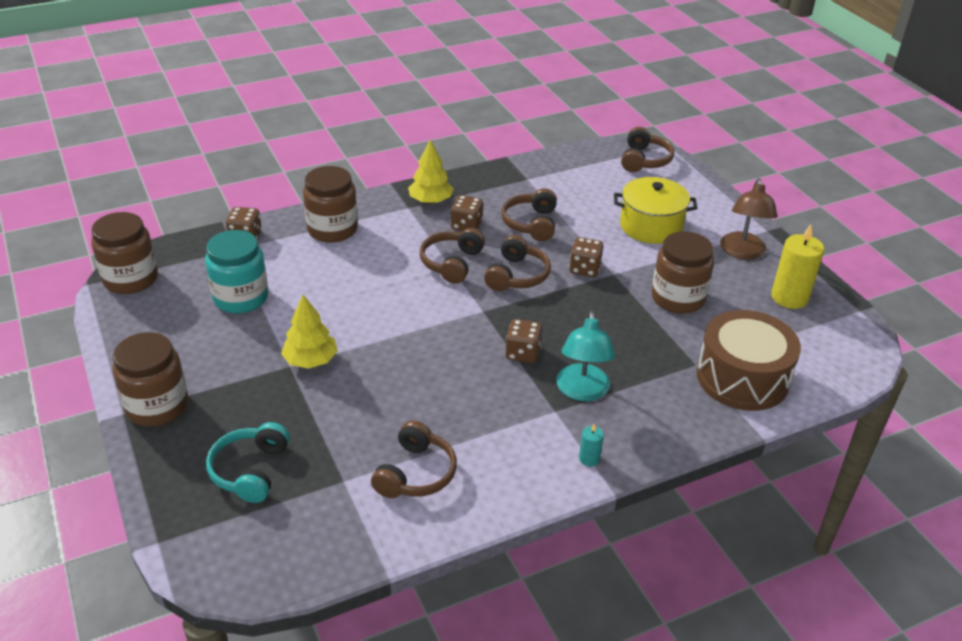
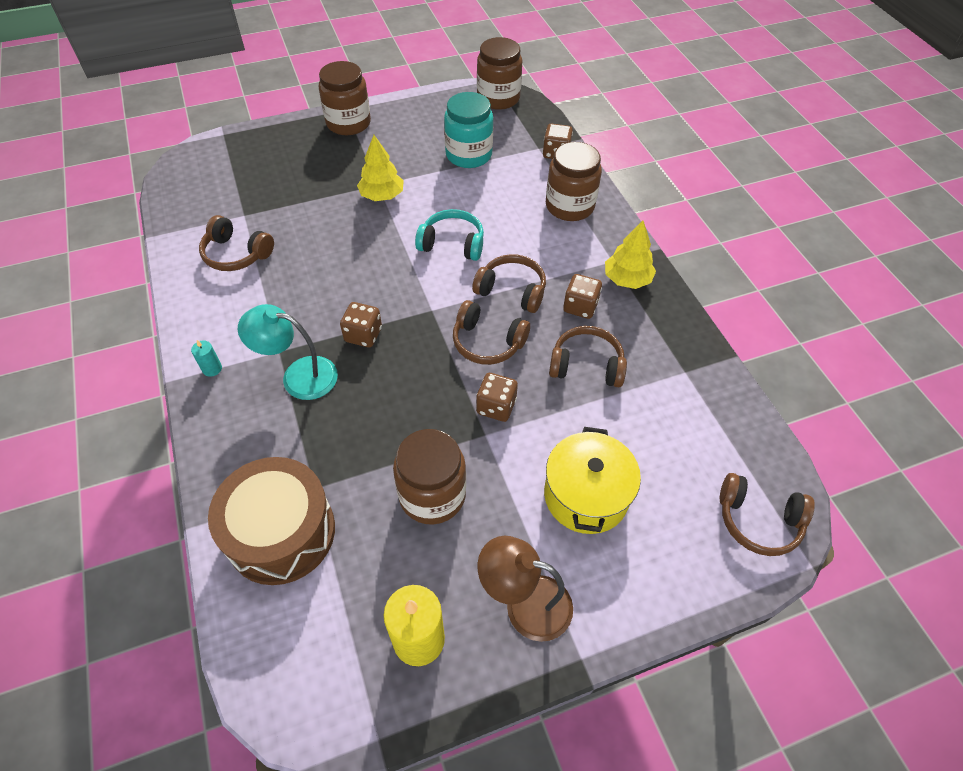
camera: 95 degrees right, 15 degrees up
(250, 471) = (270, 169): turquoise headphones -> turquoise headphones (452, 244)

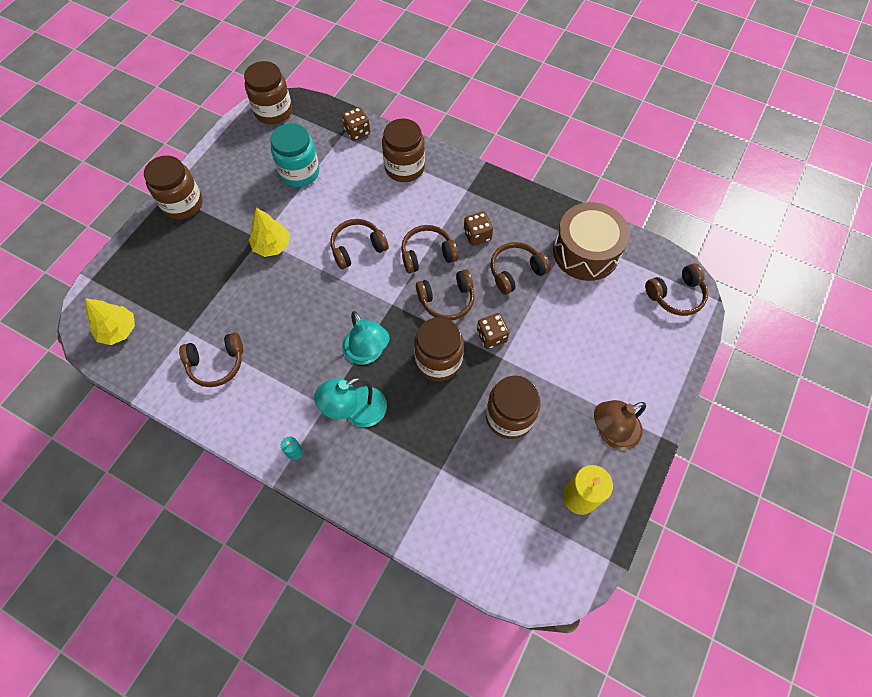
camera: 40 degrees left, 10 degrees up
(281, 532) = (450, 508): brown drum -> brown drum (586, 252)
(363, 335) = (367, 353): brown dice -> turquoise lamp
(420, 389) = (438, 361): none -> brown jar
(452, 244) = (357, 248): turquoise headphones -> brown headphones
(586, 495) = (586, 350): yellow pot -> none
(627, 279) = (486, 197): yellow tree -> yellow tree (118, 330)

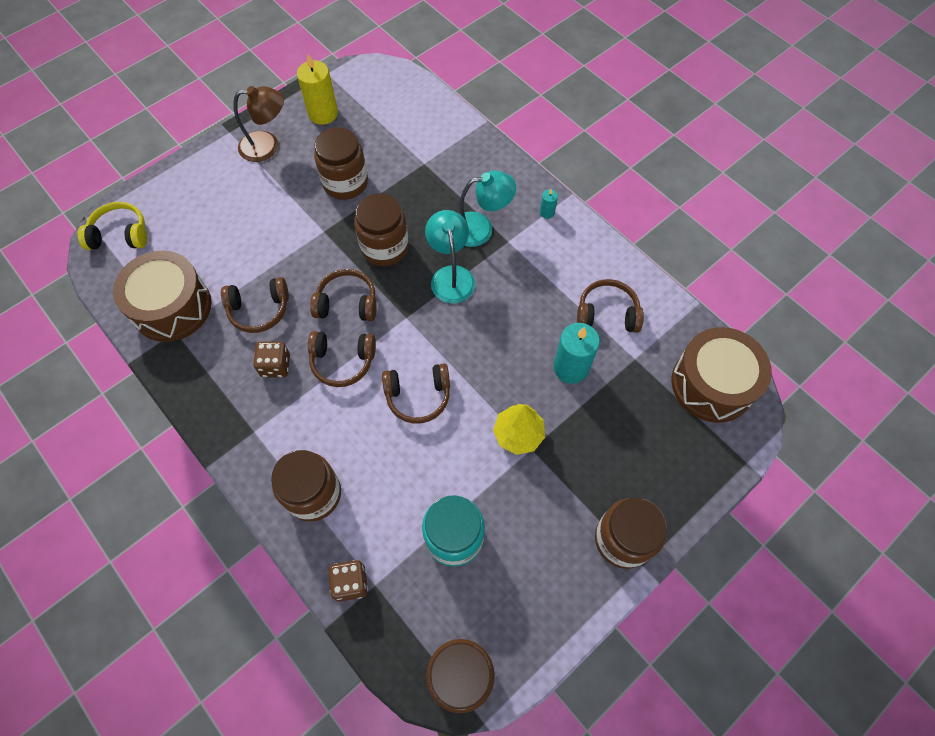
camera: 160 degrees left, 0 degrees up
(118, 330) = (712, 384): yellow tree -> brown drum
(241, 306) = (571, 367): none -> turquoise candle
(491, 336) = (322, 253): brown dice -> none
(676, 295) = (120, 234): brown headphones -> yellow headphones

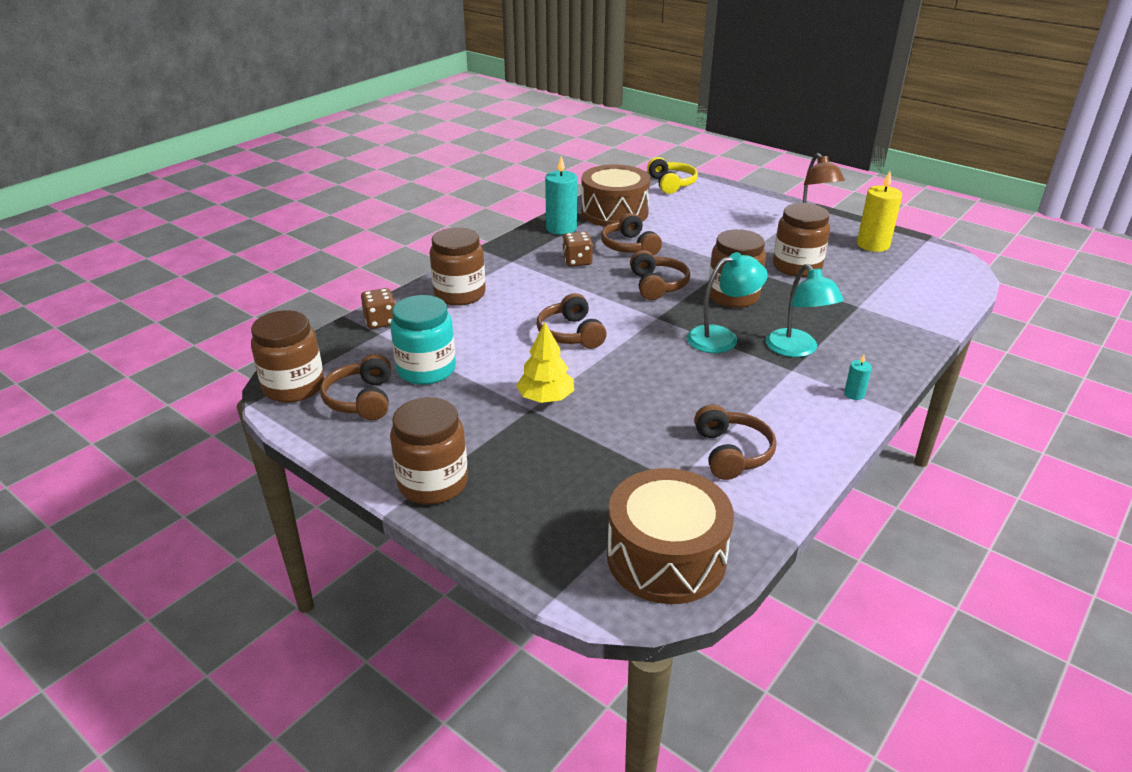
camera: 80 degrees right, 30 degrees down
(342, 361) = (593, 291): brown headphones -> brown headphones (361, 399)
(571, 367) = (642, 429): turquoise candle -> turquoise candle (561, 228)

